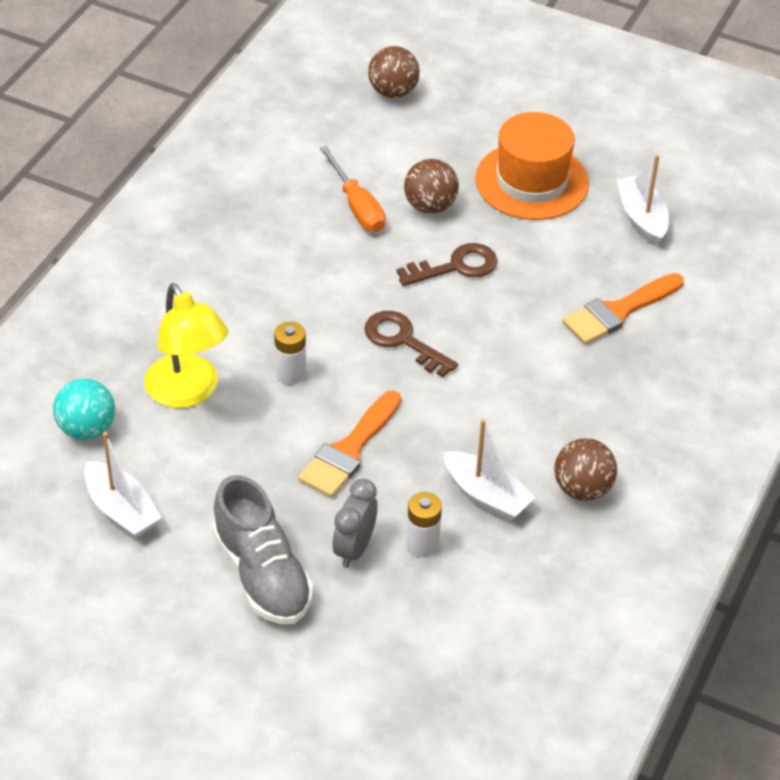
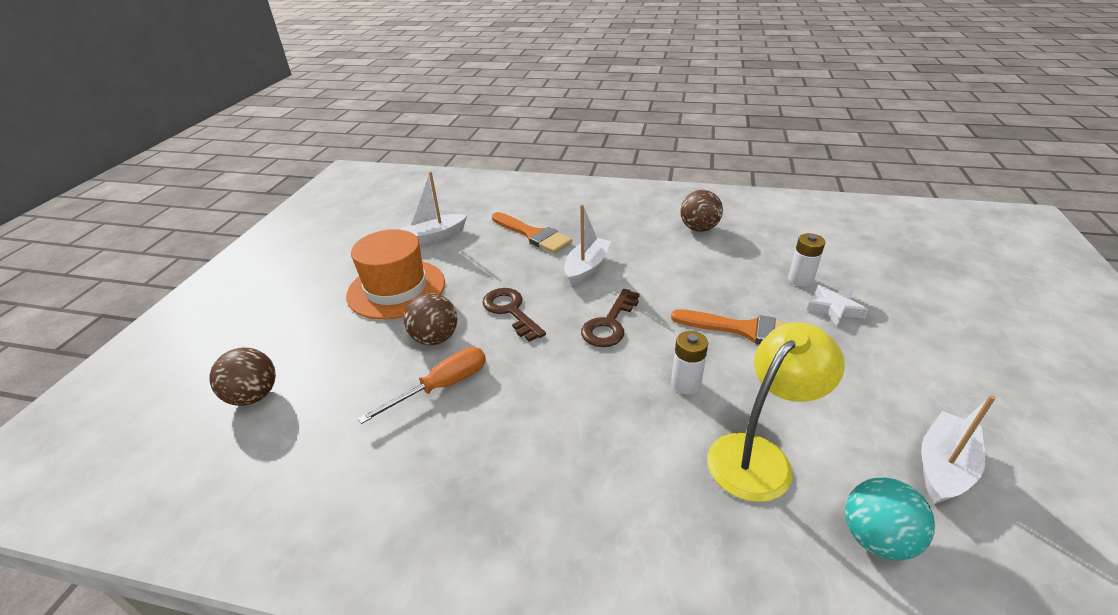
camera: 100 degrees left, 10 degrees down
(262, 574) = (907, 350): grey shoe -> none
(354, 548) = (834, 309): grey clock -> white star
(486, 495) = (735, 261): white boat -> white boat (586, 268)

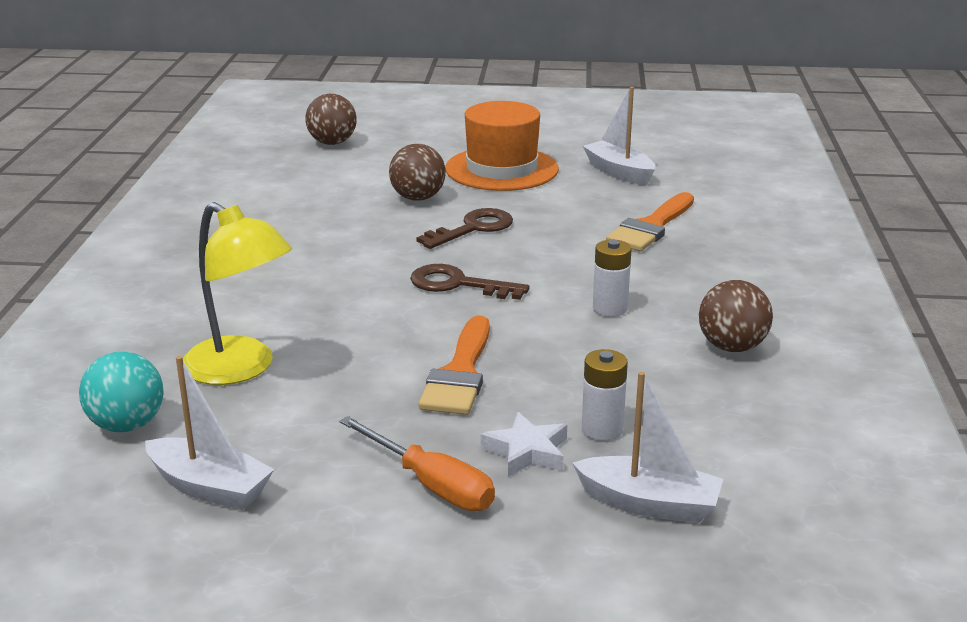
camera: 80 degrees right, 10 degrees down
(442, 386) = (345, 210): orange screwdriver -> orange screwdriver (431, 485)
(586, 268) = (579, 265): white boat -> white boat (649, 504)
(686, 383) = (352, 330): white battery -> white battery (610, 308)

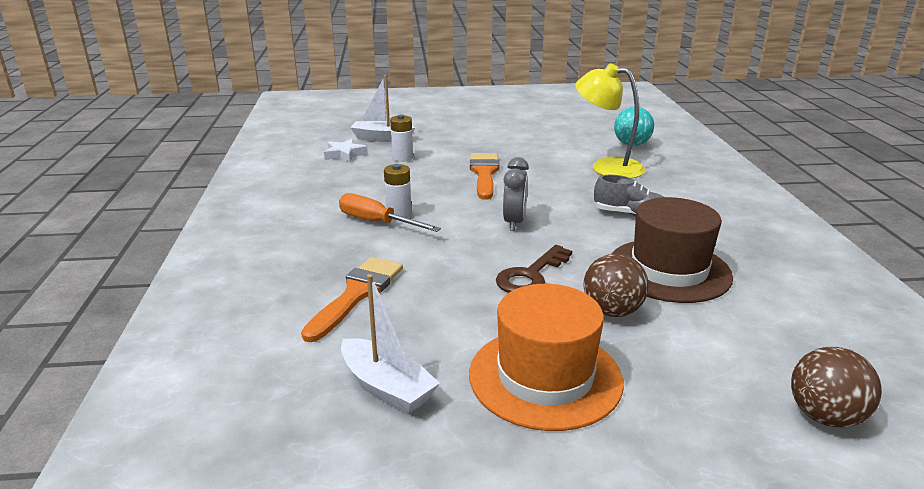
camera: 170 degrees right, 0 degrees up
(210, 487) = (568, 131): white boat -> none
(299, 282) = (631, 215): none -> grey shoe
(329, 222) = (669, 270): none -> brown hat
(431, 485) = (476, 137): orange screwdriver -> orange screwdriver (377, 222)
(458, 284) = (514, 222): brown key -> grey clock
(527, 452) = (438, 149): white star -> white star (344, 154)
(732, 347) = (320, 197): brown ball -> none

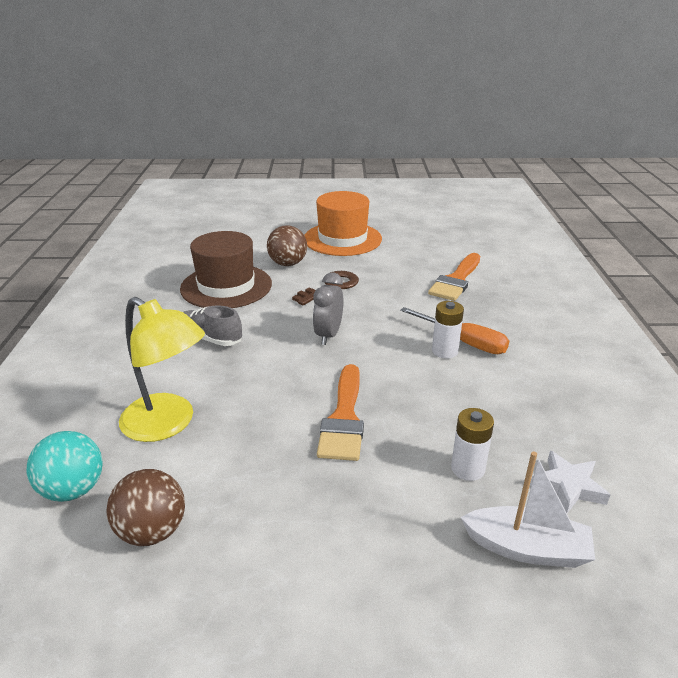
camera: 175 degrees left, 5 degrees up
(387, 387) = (423, 238): white boat -> none
(825, 416) = (222, 223): brown ball -> brown ball (152, 531)

